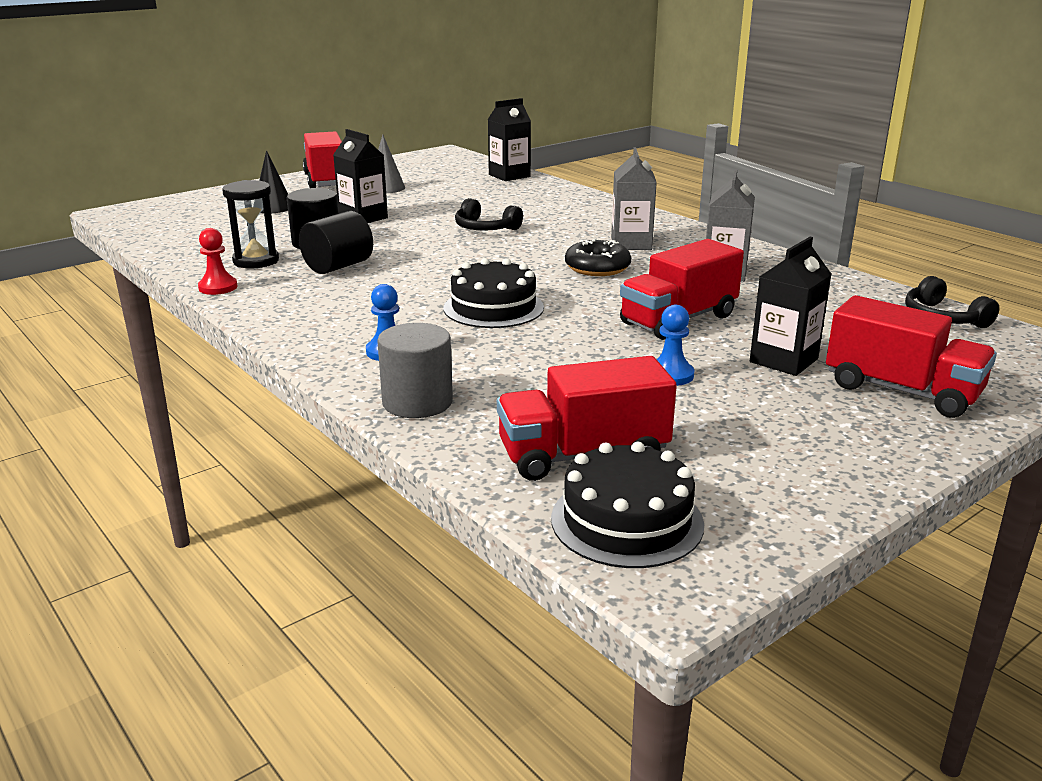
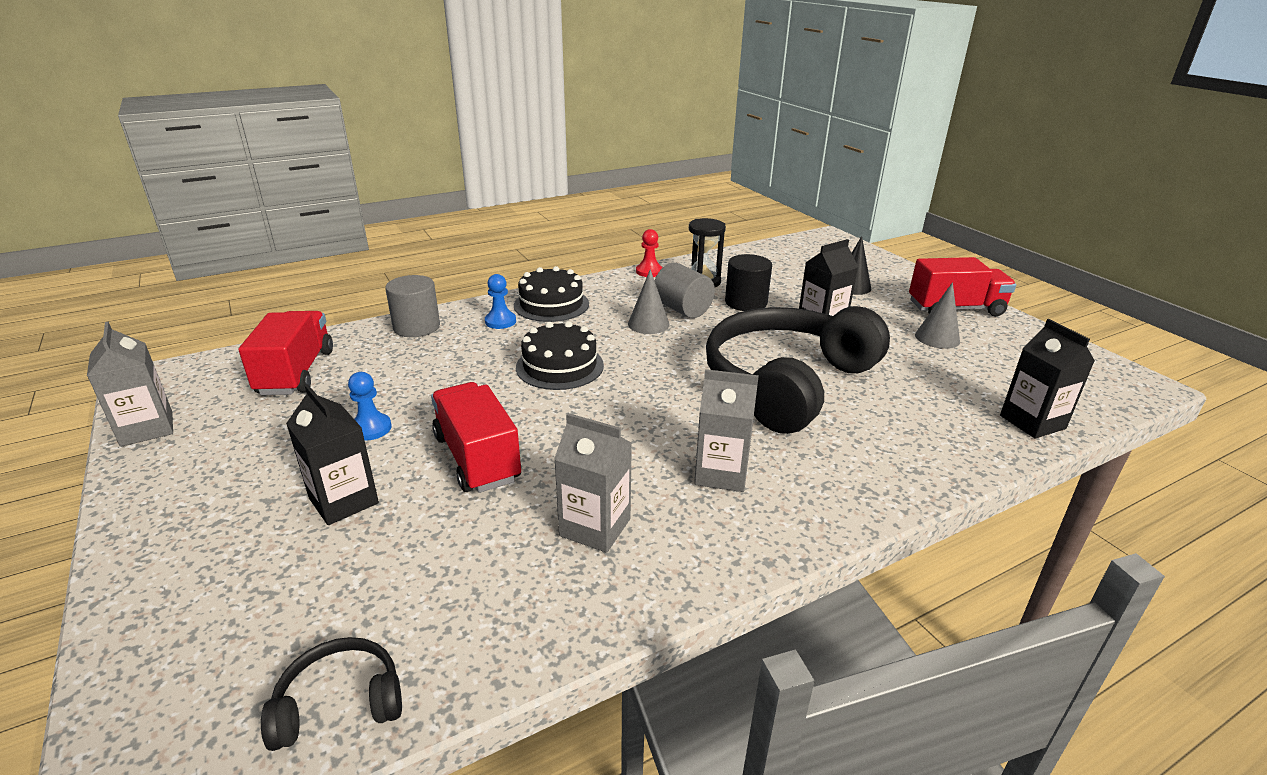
camera: 100 degrees right, 5 degrees up
(338, 266) = (682, 309): black cylinder -> grey cylinder
(379, 278) = (648, 324): none -> grey cone
(485, 228) = (787, 382): black headphones -> black headphones, size x2.50
(597, 268) = (642, 434): black donut -> none
(627, 521) = (215, 375): black cake -> black cake (551, 304)
(782, 519) = (147, 428): none -> grey carton
(901, 391) = (219, 561): red truck -> none

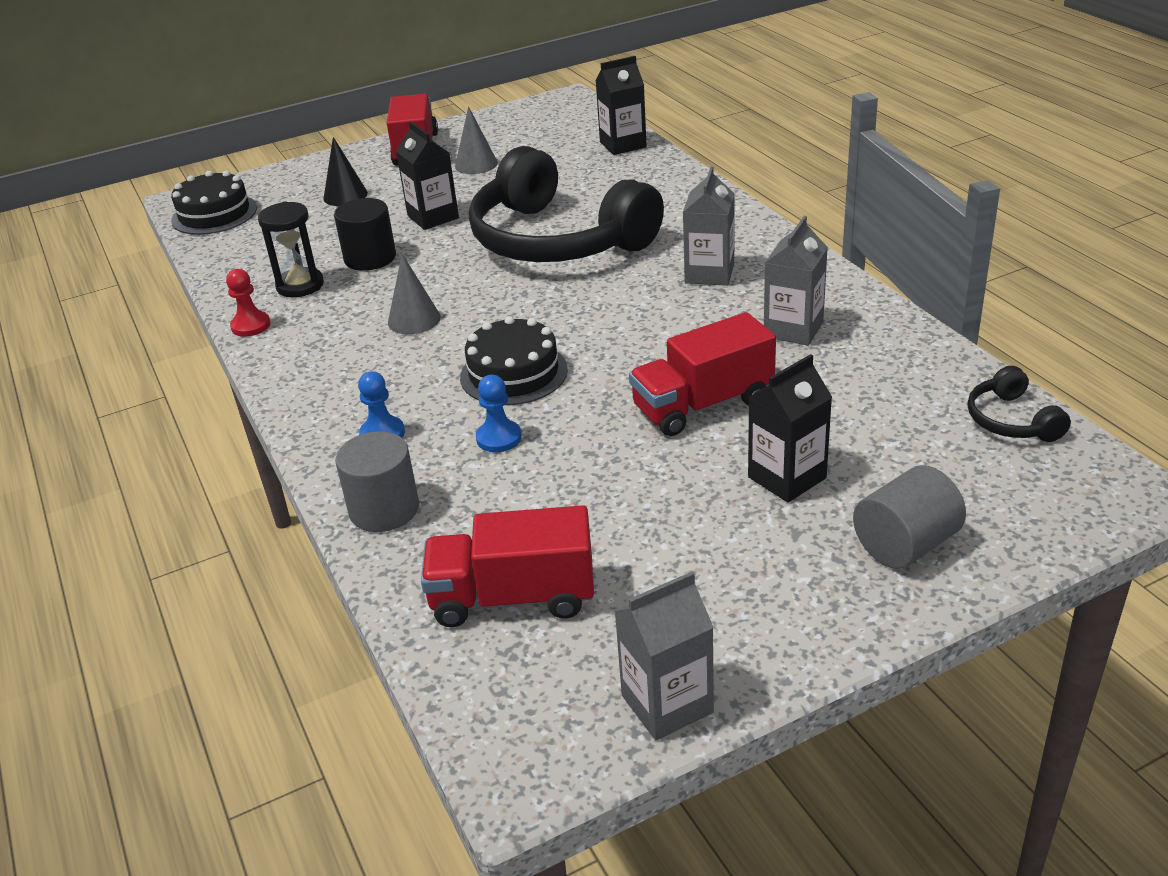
camera: 85 degrees left, 5 degrees up
(371, 428) = (653, 491): blue pawn -> blue pawn (499, 438)
(551, 304) = (337, 397): black cake -> black cake (214, 214)
(682, 309) = (379, 298): grey cylinder -> grey cylinder (905, 545)

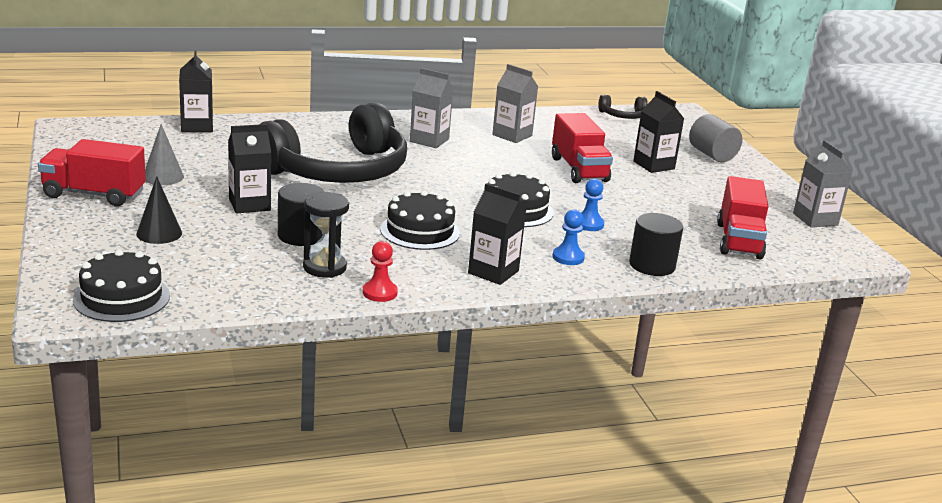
camera: 85 degrees left, 10 degrees down
(321, 385) = (493, 272): none -> black carton
(384, 509) = (652, 265): grey cylinder -> black cylinder
(414, 320) = (420, 231): grey cone -> black cake

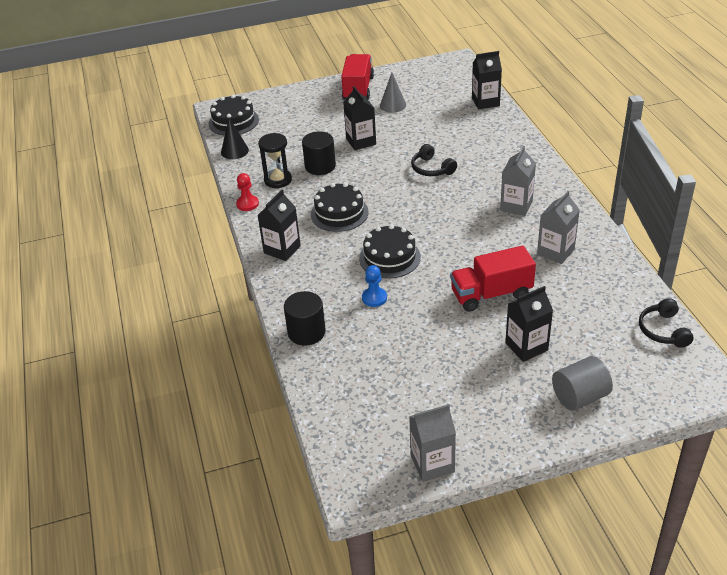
camera: 95 degrees right, 15 degrees up
(159, 233) = (311, 118): black cone -> black cone (234, 151)
(338, 171) = (431, 169): black headphones -> black headphones, size x0.40
(568, 257) = (311, 286): blue pawn -> none
(739, 240) = (365, 394): red truck -> none

